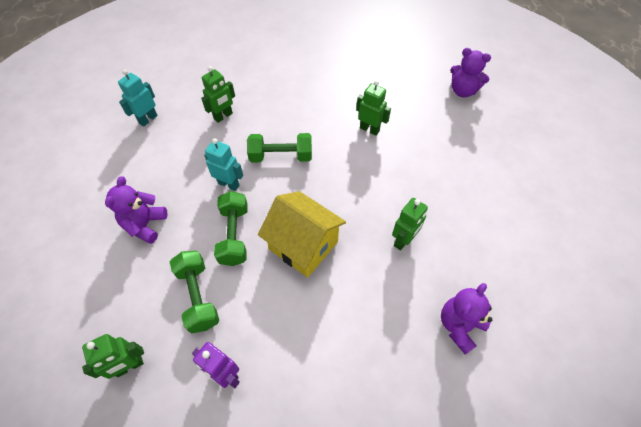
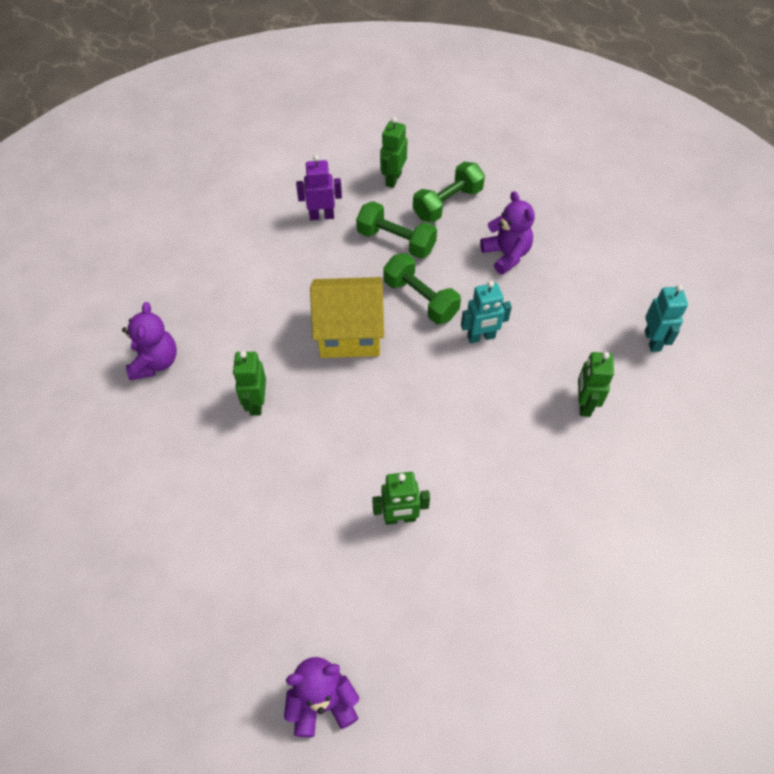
camera: 140 degrees right, 0 degrees up
(281, 156) = (464, 403): green dumbbell -> green dumbbell (447, 203)

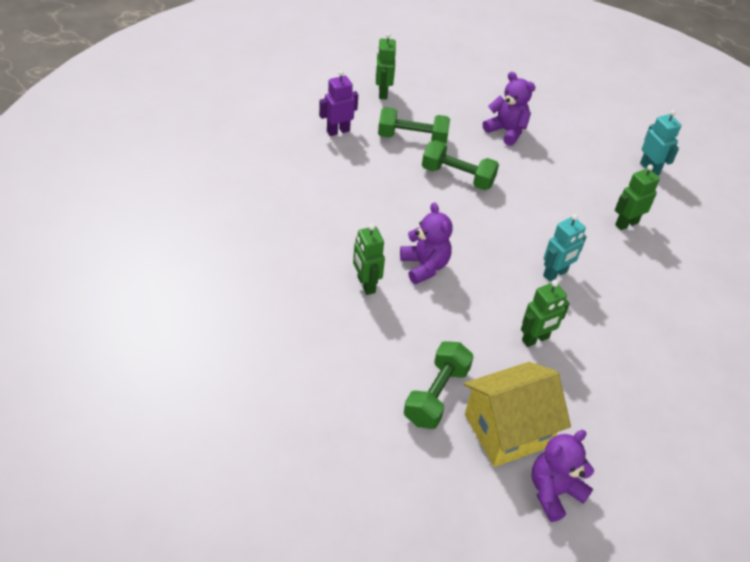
camera: 25 degrees left, 10 degrees down
(155, 362) = (255, 274): purple teddy bear -> purple teddy bear (424, 266)
(349, 333) = (414, 214): yellow house -> yellow house (507, 430)
(447, 203) = (438, 103): green dumbbell -> green dumbbell (436, 395)
(481, 337) = (521, 194): turquoise robot -> turquoise robot (555, 274)
(584, 404) = (626, 223): green robot -> green robot turned 75 degrees clockwise

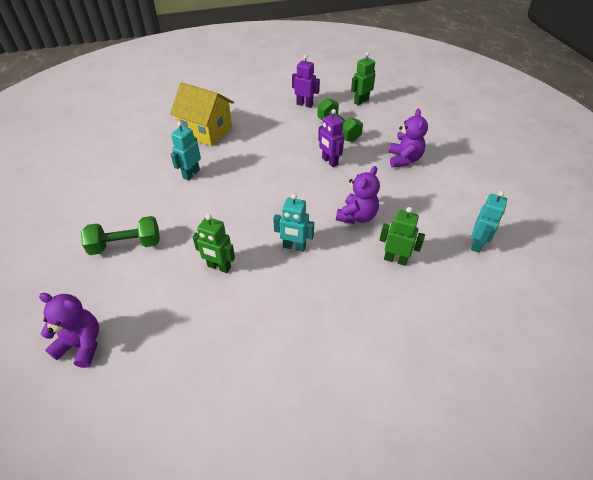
camera: 55 degrees right, 0 degrees up
(365, 285) = (191, 174): green robot -> turquoise robot
(424, 266) = (232, 187): purple teddy bear -> purple teddy bear (357, 216)
(457, 177) = (329, 161): green dumbbell -> purple robot
(507, 430) = (121, 293): yellow house -> yellow house (206, 131)

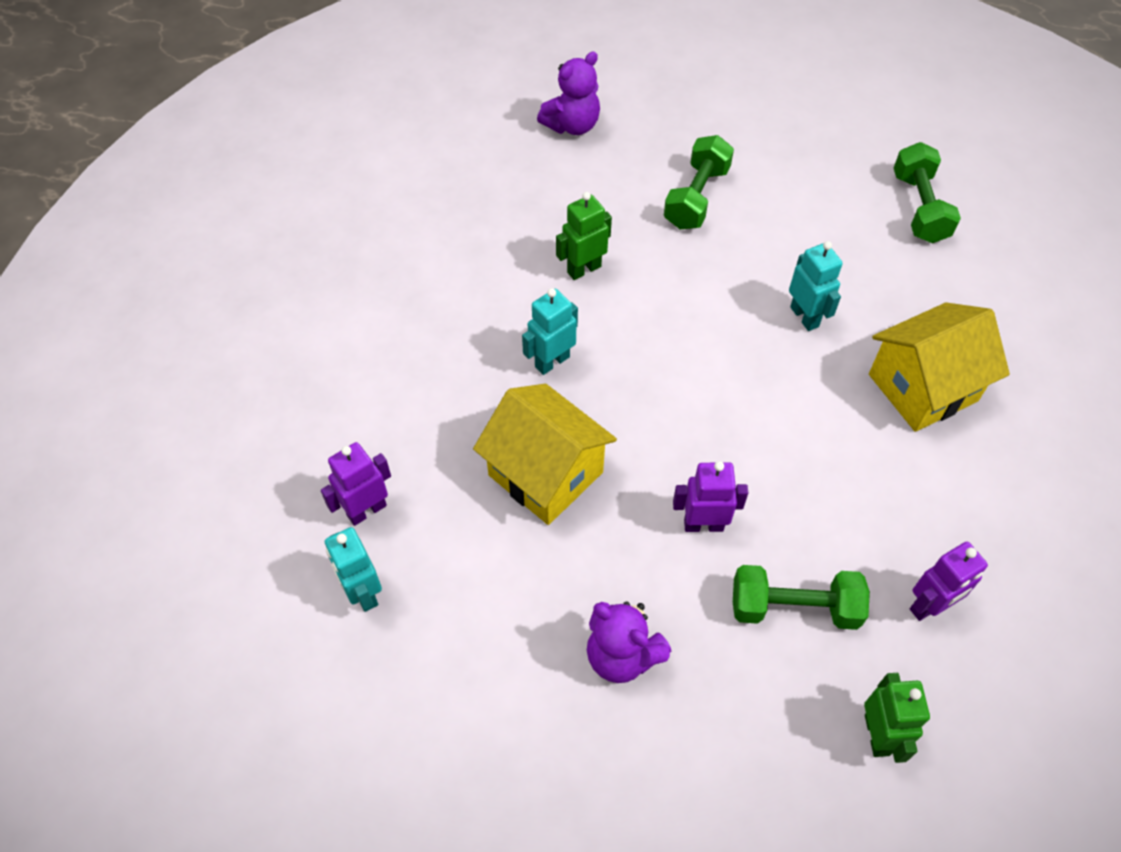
camera: 125 degrees right, 10 degrees up
(87, 163) = (919, 208): none -> green dumbbell
(357, 216) = (545, 473): purple teddy bear -> yellow house
(395, 259) = (432, 463): green robot -> none
(445, 268) = (366, 510): none -> purple robot

